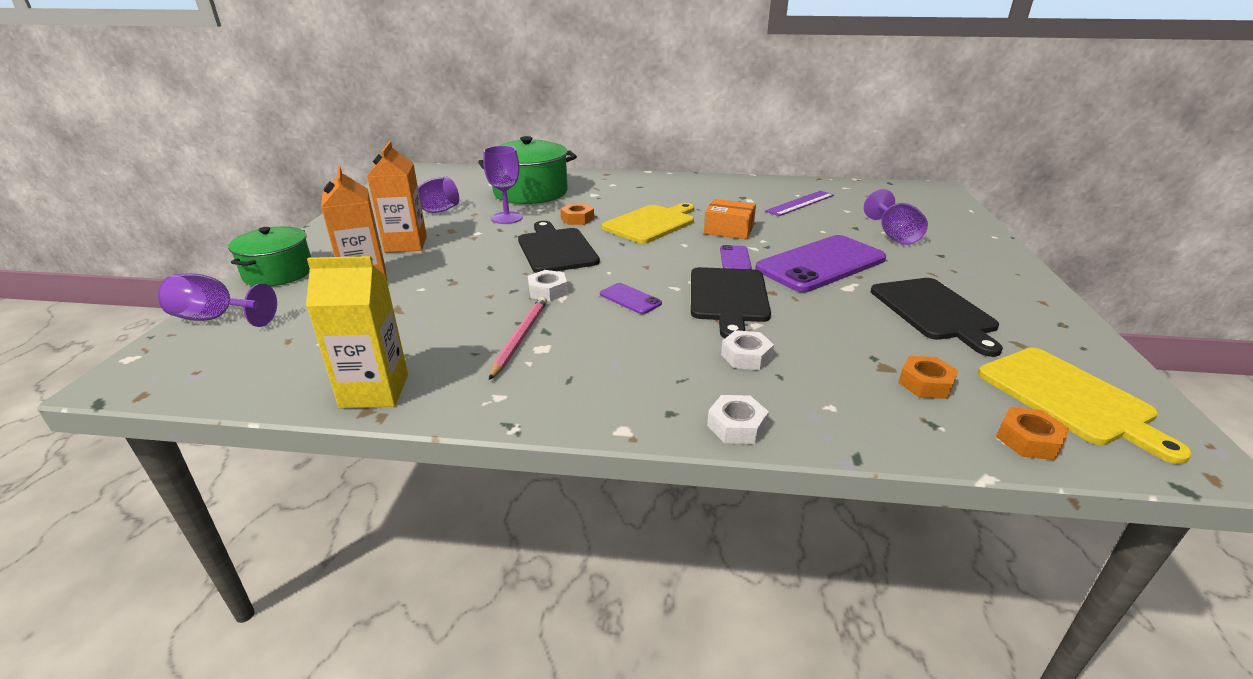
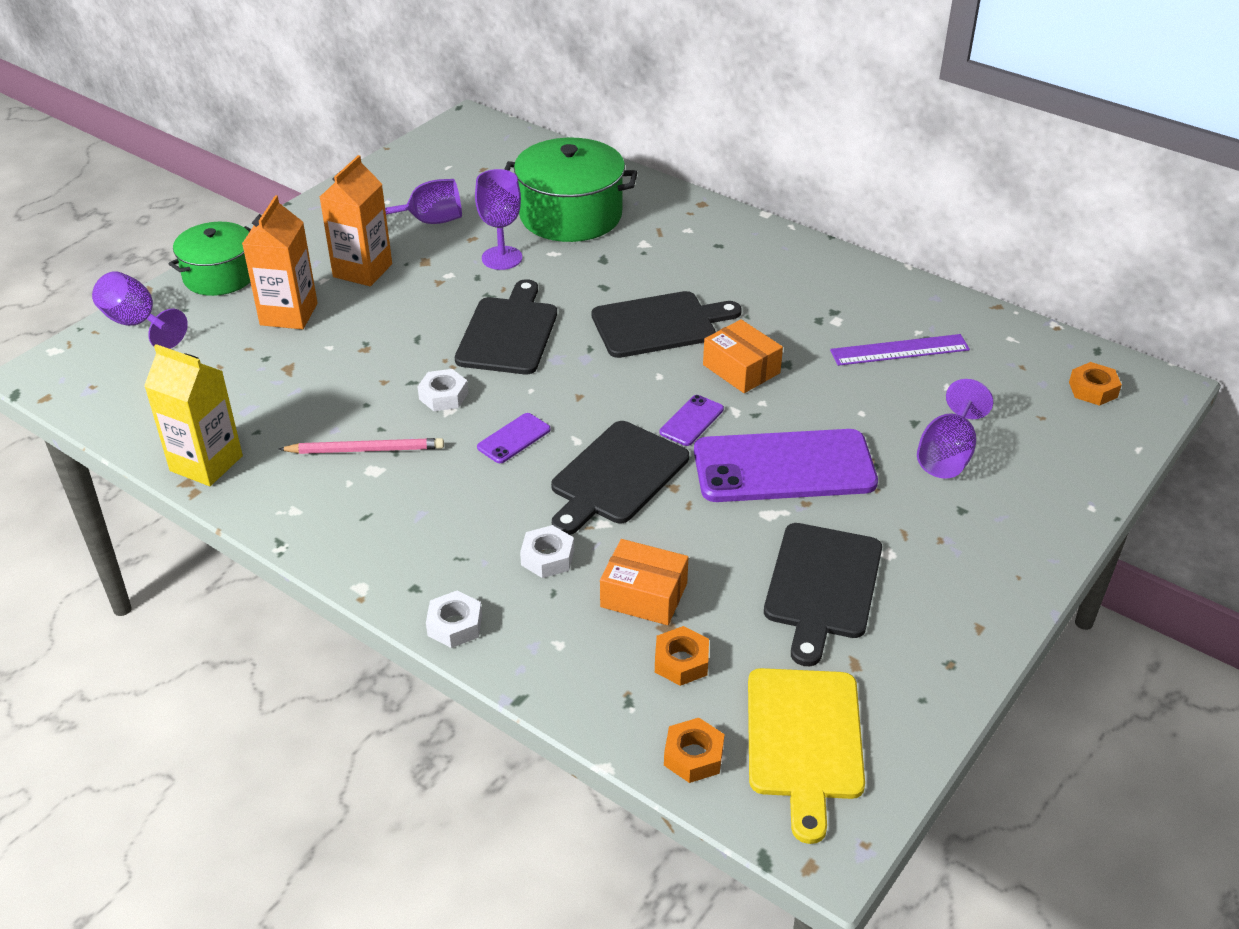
camera: 30 degrees right, 10 degrees up
(520, 338) = (365, 450): pink pencil -> pink pencil turned 45 degrees clockwise
(577, 219) = (579, 287): orange nut -> orange nut (1093, 389)
(630, 299) = (514, 438): purple phone -> purple phone turned 60 degrees clockwise
(651, 223) = (659, 324): yellow cutting board -> black cutting board
(842, 354) = (644, 595): none -> orange box

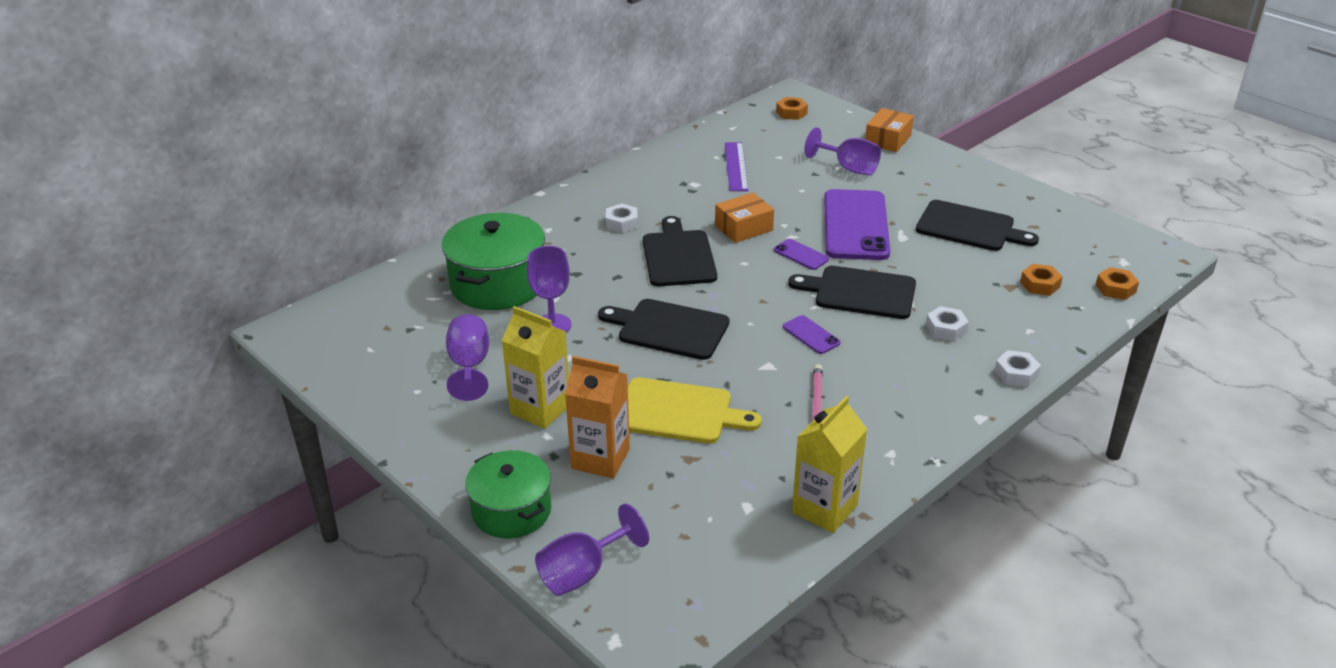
camera: 80 degrees left, 5 degrees down
(362, 270) = (540, 409): orange carton -> yellow carton
(443, 396) = (750, 367): white nut -> white nut (621, 223)
(616, 476) = (860, 292): black cutting board -> black cutting board turned 150 degrees clockwise
(644, 595) = (981, 292): orange box -> orange box (888, 140)
(804, 740) = (1096, 250): yellow cutting board -> yellow cutting board (679, 412)

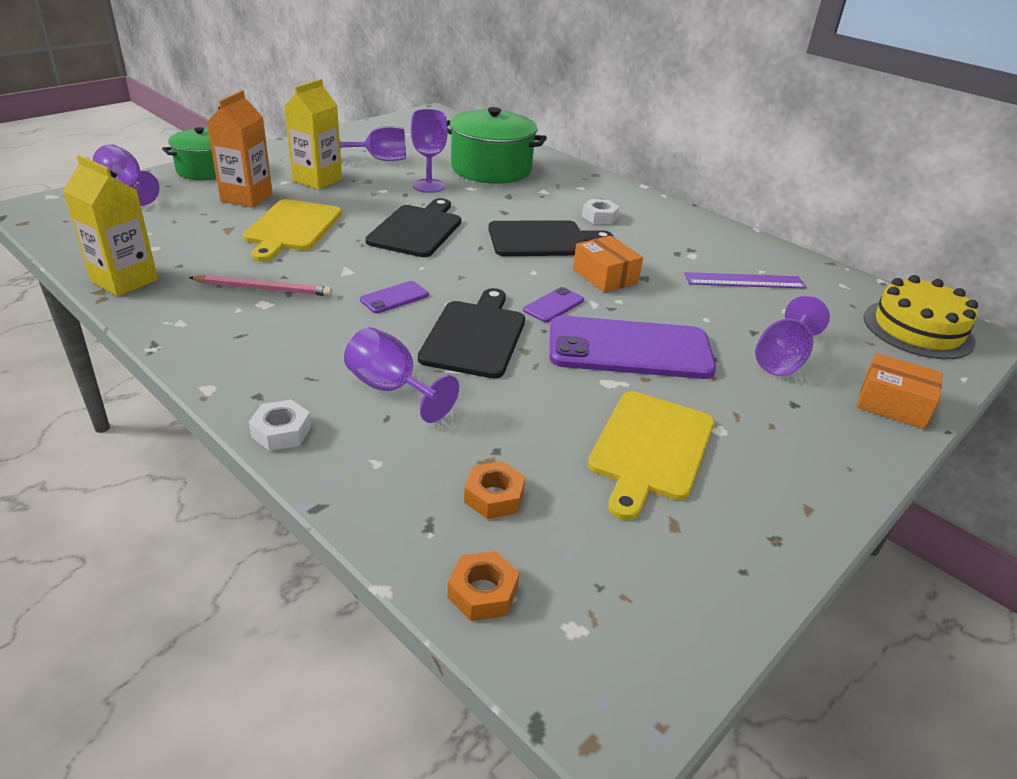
camera: 85 degrees right, 0 degrees up
(791, 113) = (918, 329): orange nut -> yellow cake
(946, 329) = (391, 389): white nut -> purple goblet
(969, 227) = (650, 449): black cutting board -> yellow cutting board

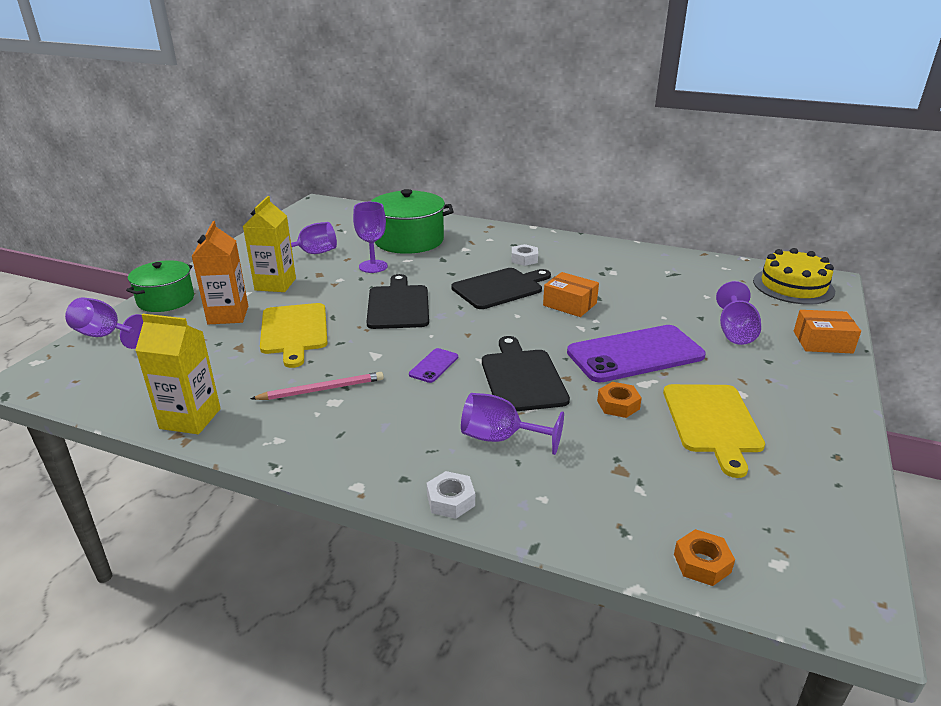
camera: 20 degrees left, 5 degrees down
(494, 496) = (646, 493): orange nut -> orange nut (618, 405)
(553, 305) = (555, 337): purple phone -> none
(744, 281) = (663, 282): purple ruler -> none

